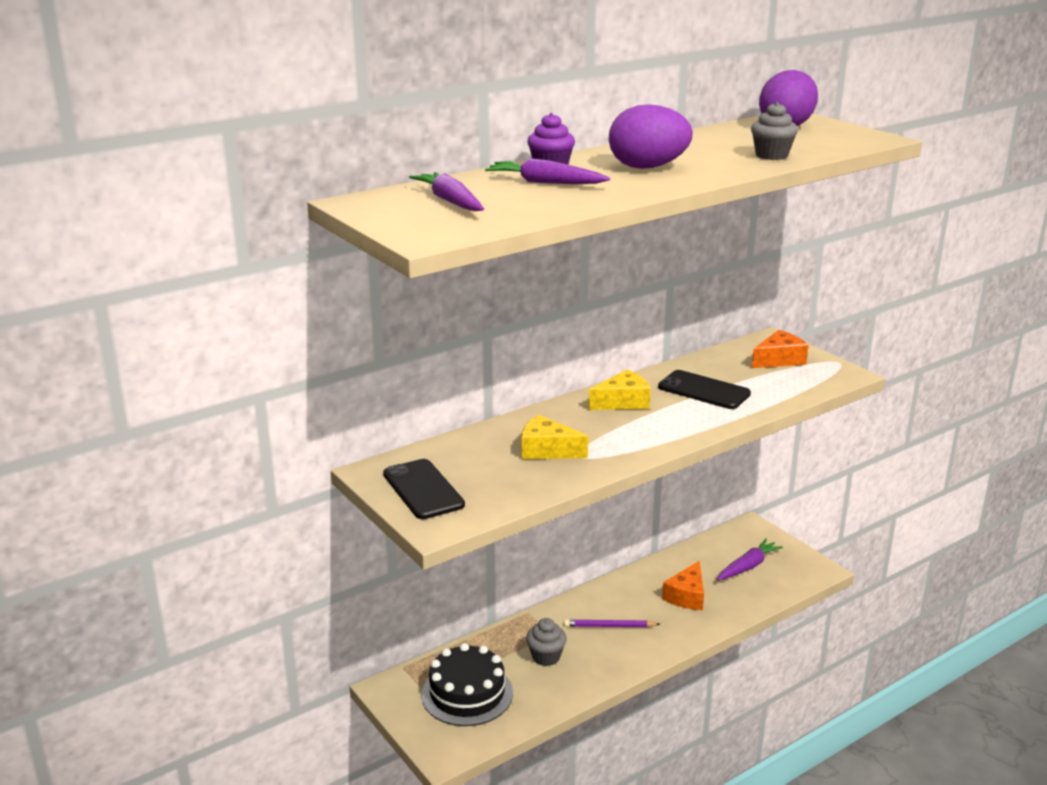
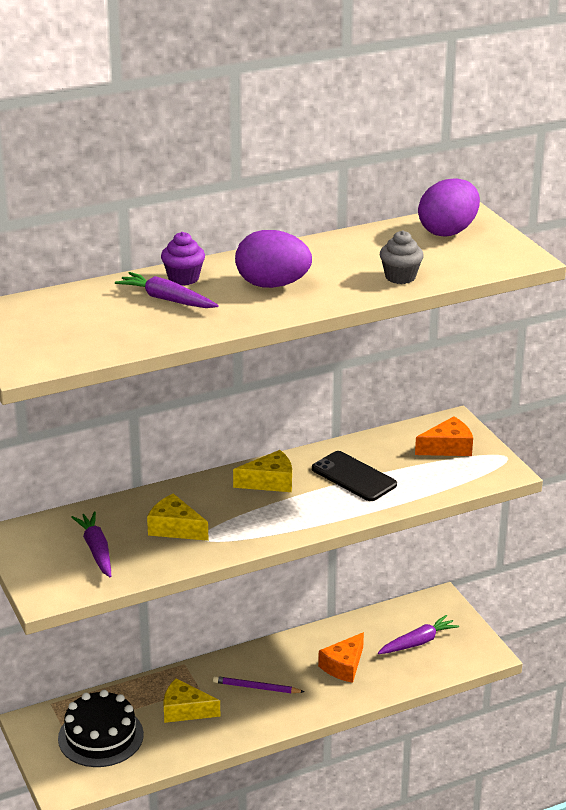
camera: 10 degrees right, 5 degrees up
(423, 489) = (48, 557): black phone -> none
(450, 201) = (70, 318): purple carrot -> purple carrot (96, 550)
(546, 657) = (185, 710): grey cupcake -> yellow cheese

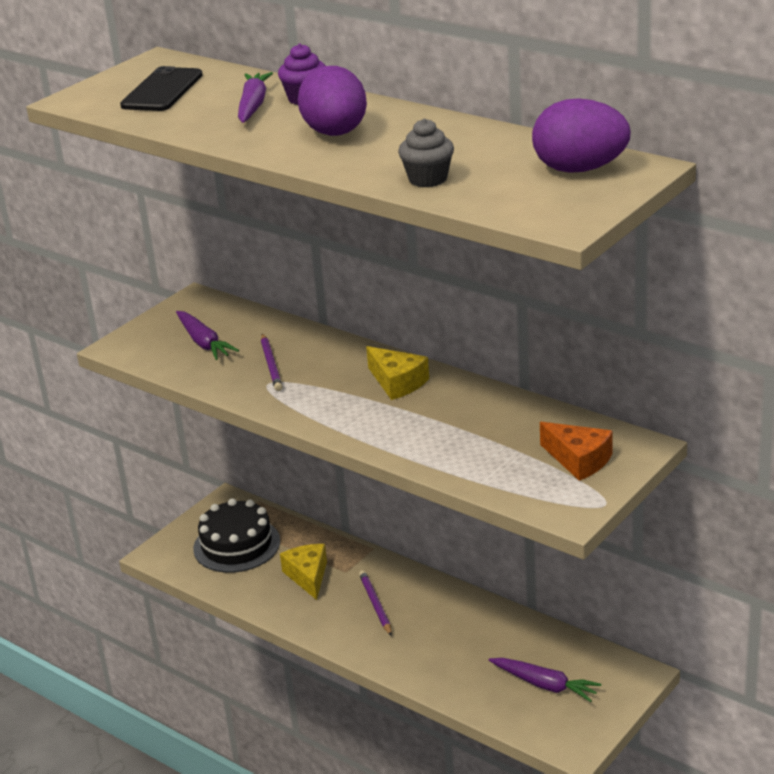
camera: 65 degrees right, 0 degrees up
(96, 550) = (204, 342): purple carrot -> purple carrot turned 105 degrees clockwise
(175, 528) = (271, 365): yellow cheese -> purple pencil
(343, 666) = (457, 647): orange cheese -> none
(354, 477) = (456, 424): black phone -> black phone (162, 90)

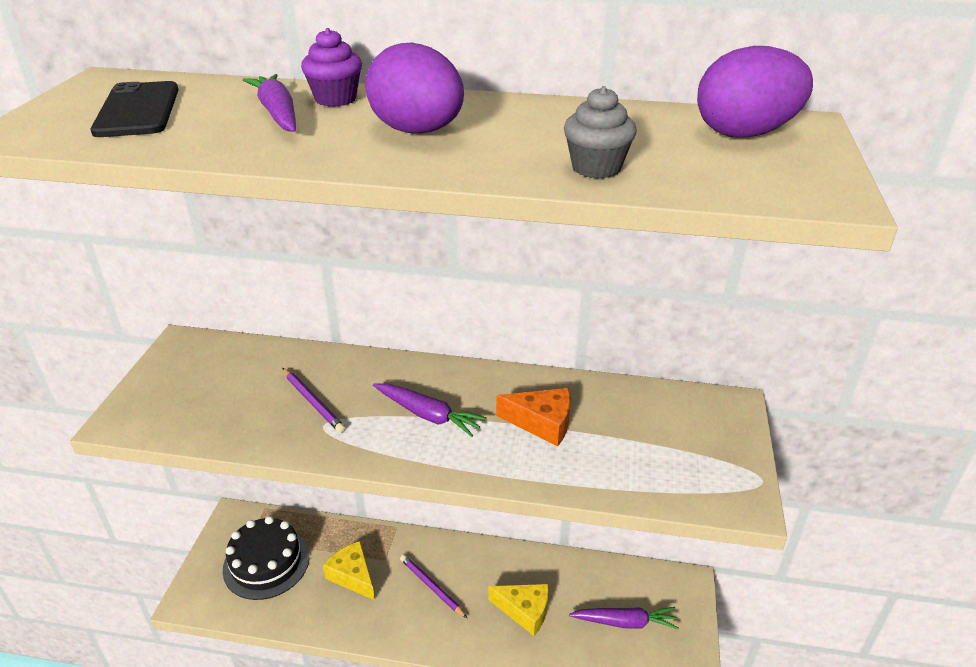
camera: 30 degrees left, 5 degrees up
(204, 342) = (221, 392): purple carrot -> purple carrot (428, 415)
(397, 382) = (458, 391): yellow cheese -> yellow cheese (525, 611)
(579, 460) = (695, 435): orange cheese -> orange cheese (542, 423)

